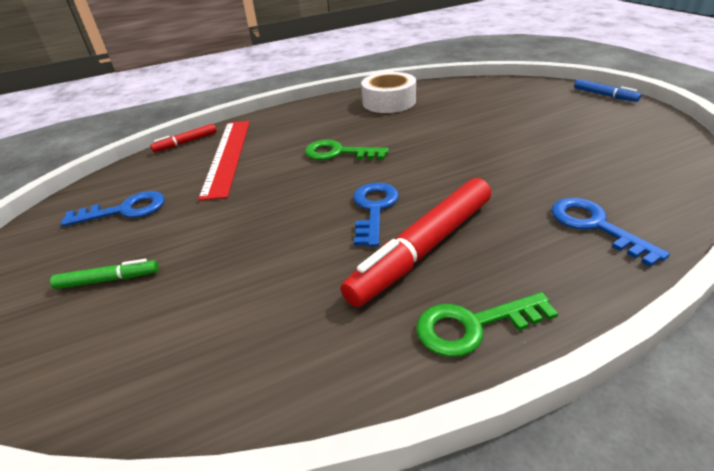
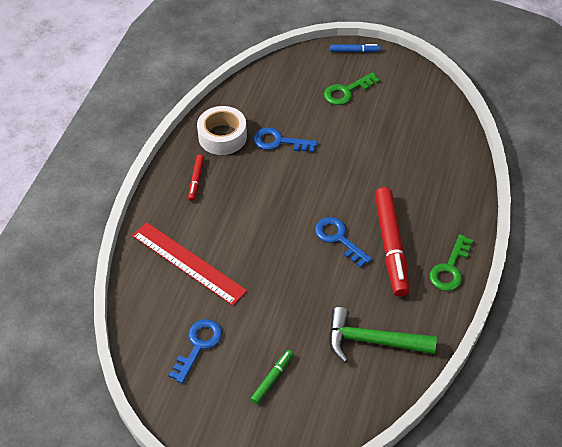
camera: 50 degrees left, 15 degrees up
(186, 142) = (132, 274): red marker -> red marker (196, 180)
(245, 328) = (372, 341): none -> green hammer
(338, 153) = (260, 210): green key -> green key (347, 91)
(595, 226) = (444, 179): blue key -> blue key (279, 142)

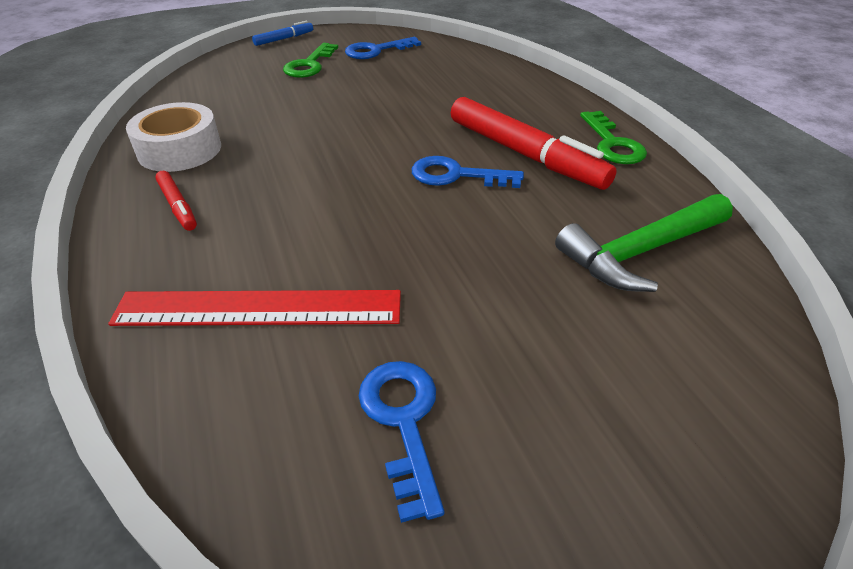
camera: 40 degrees left, 10 degrees down
(272, 379) = (584, 388): green marker -> none
(279, 142) = (270, 126): blue key -> blue key (376, 50)

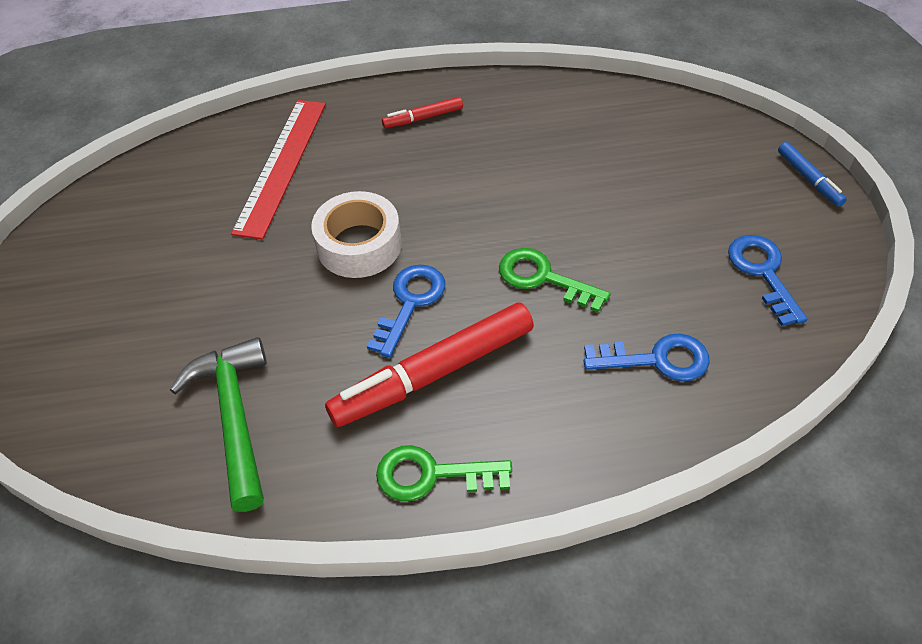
camera: 105 degrees right, 10 degrees up
(180, 150) = (516, 111): white tape -> white tape (359, 245)
(309, 65) = (714, 202): green key -> green key (543, 278)
(403, 422) = (152, 228): blue key -> blue key (656, 359)

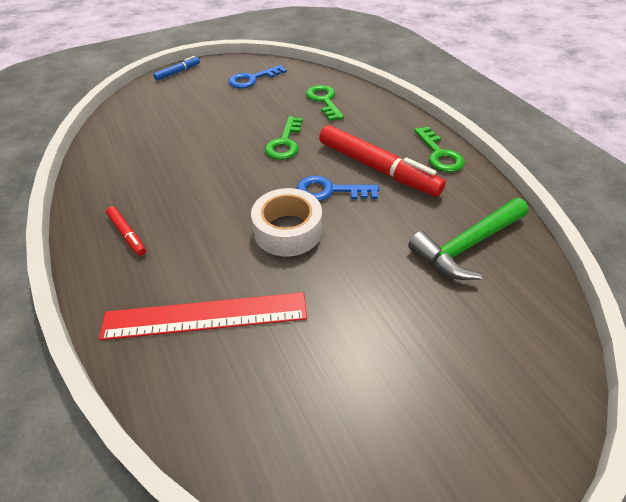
camera: 110 degrees left, 5 degrees down
(656, 359) = (324, 101): blue key -> green key

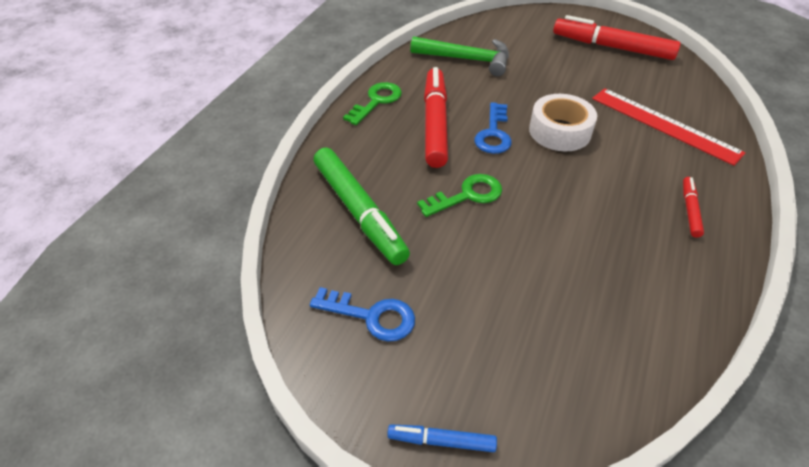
camera: 130 degrees left, 0 degrees up
(324, 101) = (359, 212): green key -> green marker
(330, 191) = (493, 133): blue key -> blue key turned 45 degrees clockwise
(381, 422) = (612, 47): none -> red marker

